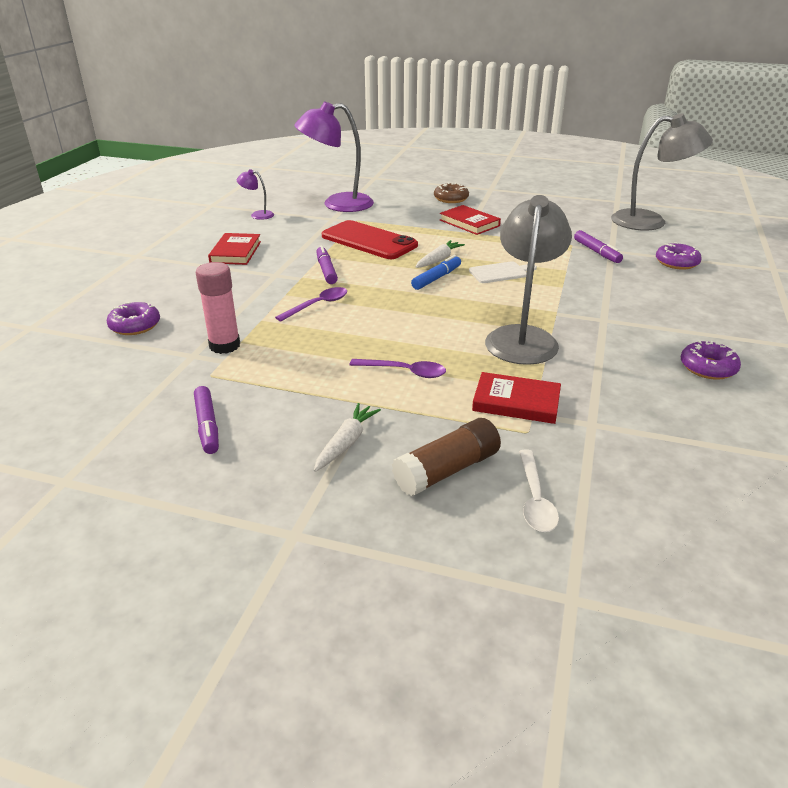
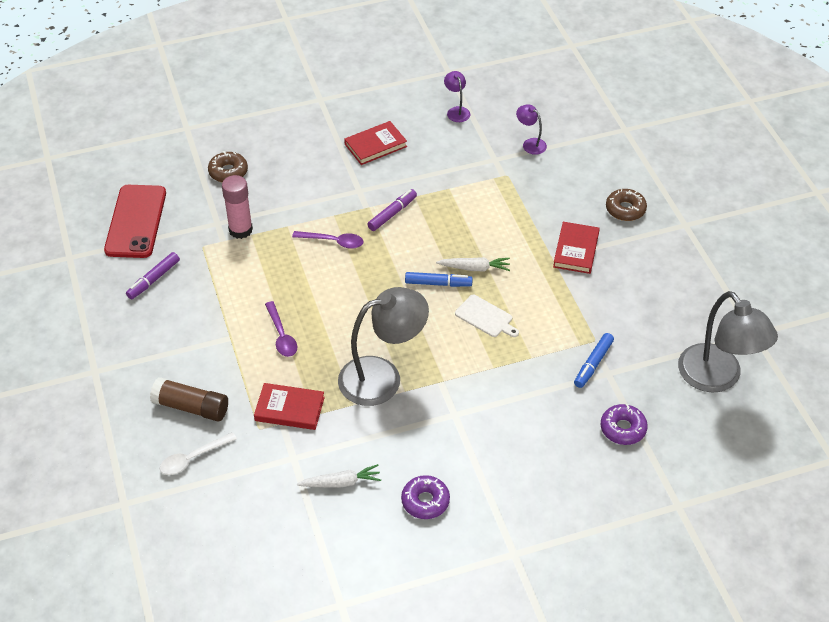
camera: 55 degrees right, 15 degrees up
(135, 325) = (228, 172): purple donut -> brown donut
(337, 204) = (530, 143): purple lamp -> purple lamp, size x0.45
(346, 443) = (183, 349): white carrot -> white carrot (341, 482)
(369, 241) = (471, 207): red phone -> red phone (136, 221)
(516, 402) = (289, 409): red book -> red book turned 60 degrees counterclockwise
(596, 252) = (593, 364): purple marker -> blue marker

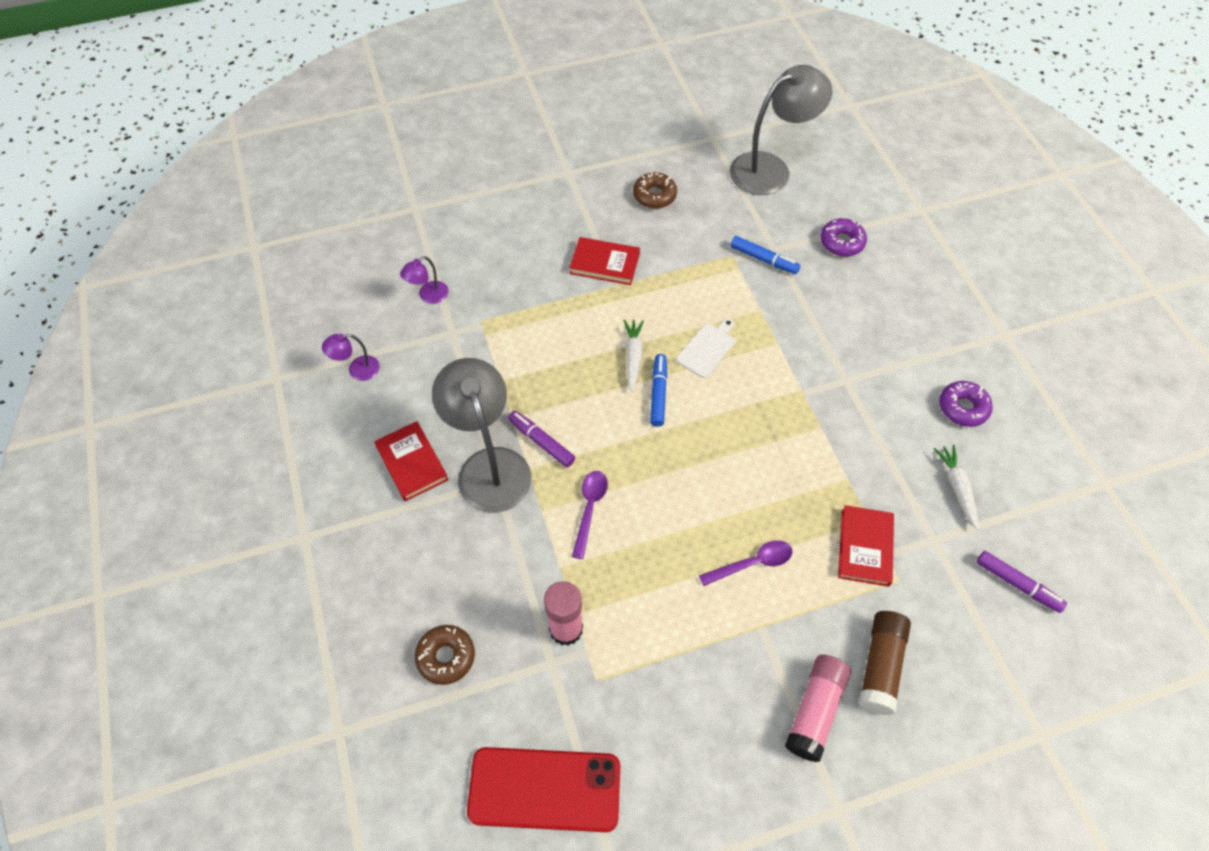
camera: 90 degrees left, 10 degrees up
(153, 279) = (663, 745): purple marker -> purple marker (1017, 584)
(164, 364) = (815, 710): none -> pink glue stick
(193, 458) = (957, 655): white spoon -> none
(382, 377) = (804, 449): grey lamp -> grey lamp (489, 466)
(625, 209) = (543, 218): brown donut -> brown donut (654, 195)

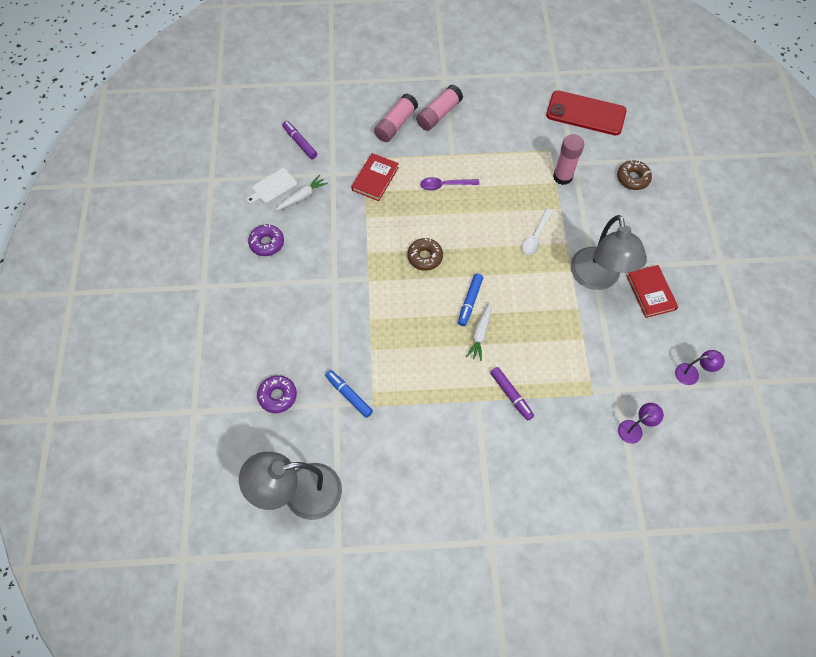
camera: 165 degrees left, 5 degrees up
(541, 442) = (559, 286): purple marker -> purple marker (511, 395)
(589, 509) = (535, 236): purple spoon -> white spoon
(604, 263) = (481, 425): red book -> none
(654, 195) = (418, 490): brown donut -> brown donut (425, 257)
(707, 348) = (423, 327): white cutting board -> white cutting board (273, 187)
(880, 666) = (396, 124): brown glue stick -> pink glue stick
(957, 488) = (302, 197): white carrot -> white carrot turned 135 degrees counterclockwise

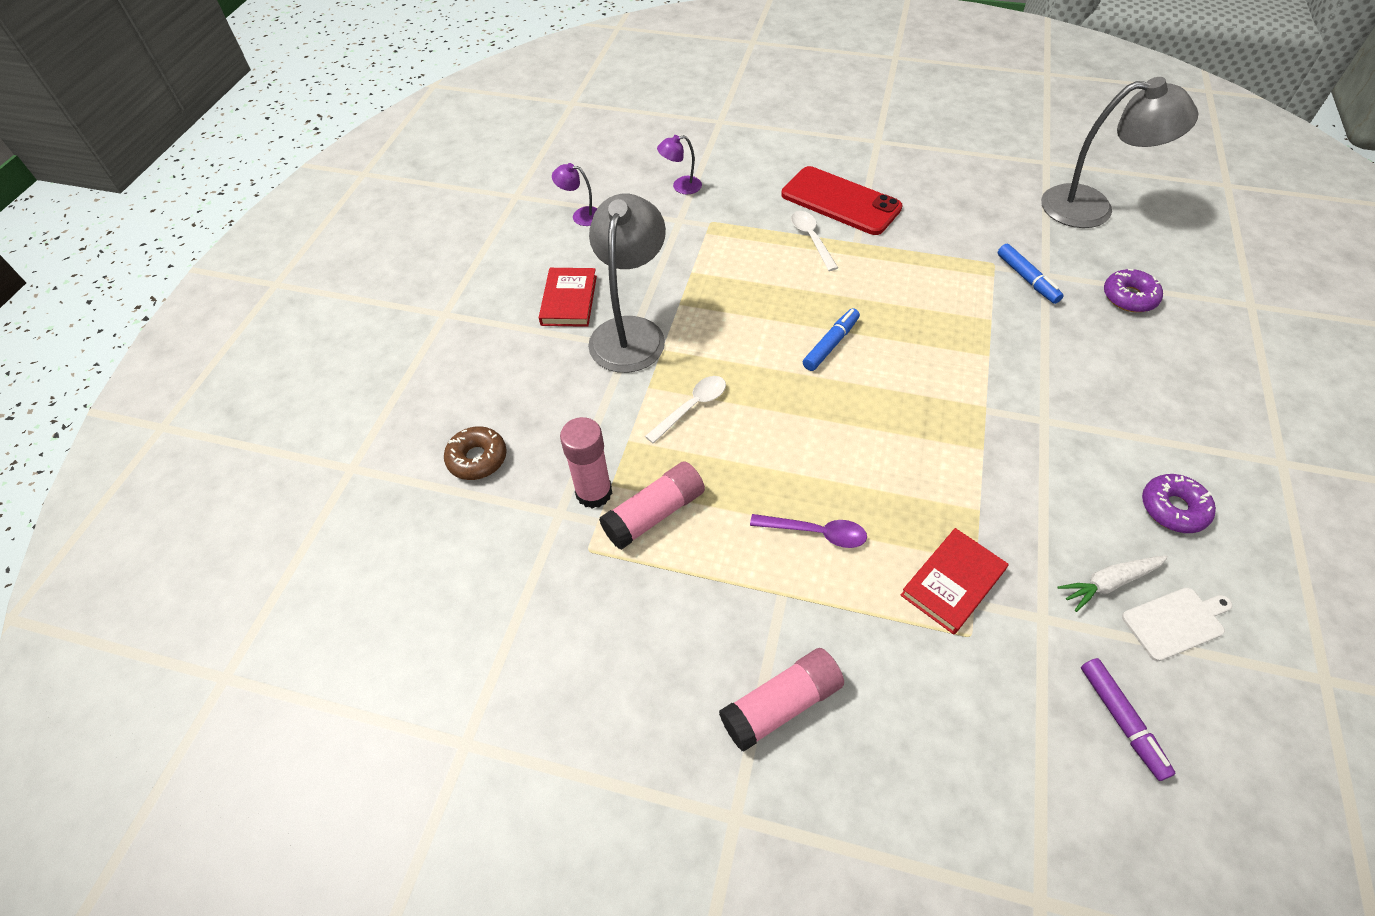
camera: 160 degrees left, 10 degrees down
(396, 124) = (887, 706): pink glue stick -> pink glue stick (654, 514)
(425, 257) = (884, 419): brown donut -> none
(480, 334) = (828, 305): white carrot -> none
(511, 395) = (811, 239): purple marker -> white spoon
(585, 113) = (471, 612): red phone -> red phone (840, 201)

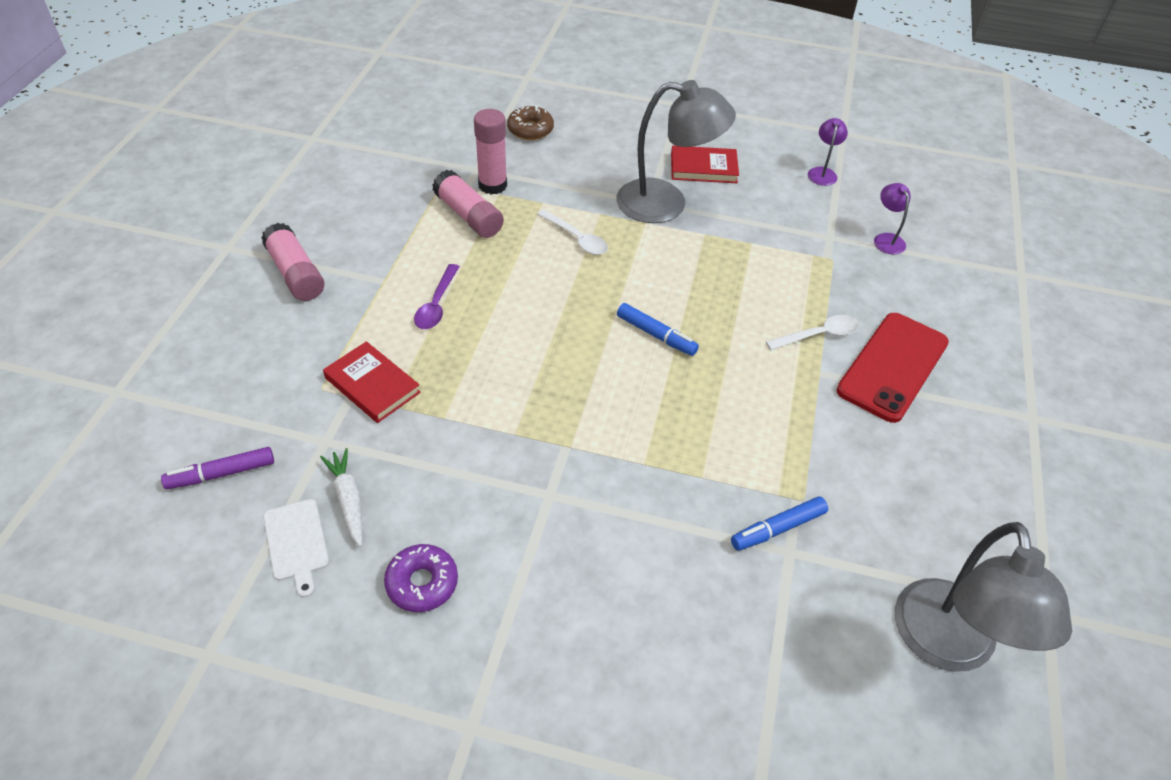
camera: 85 degrees right, 5 degrees down
(1129, 297) = (756, 639): purple donut -> none

